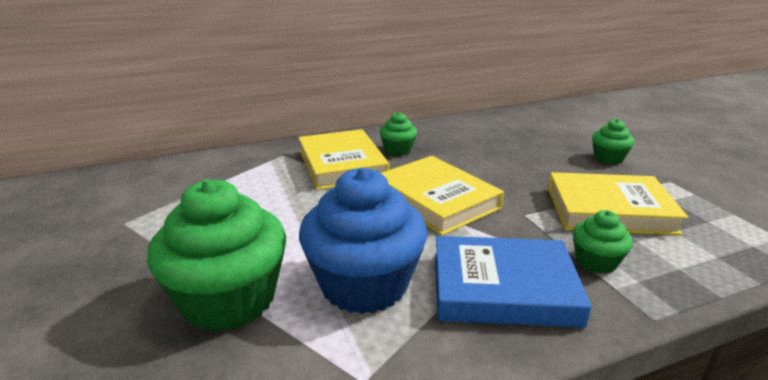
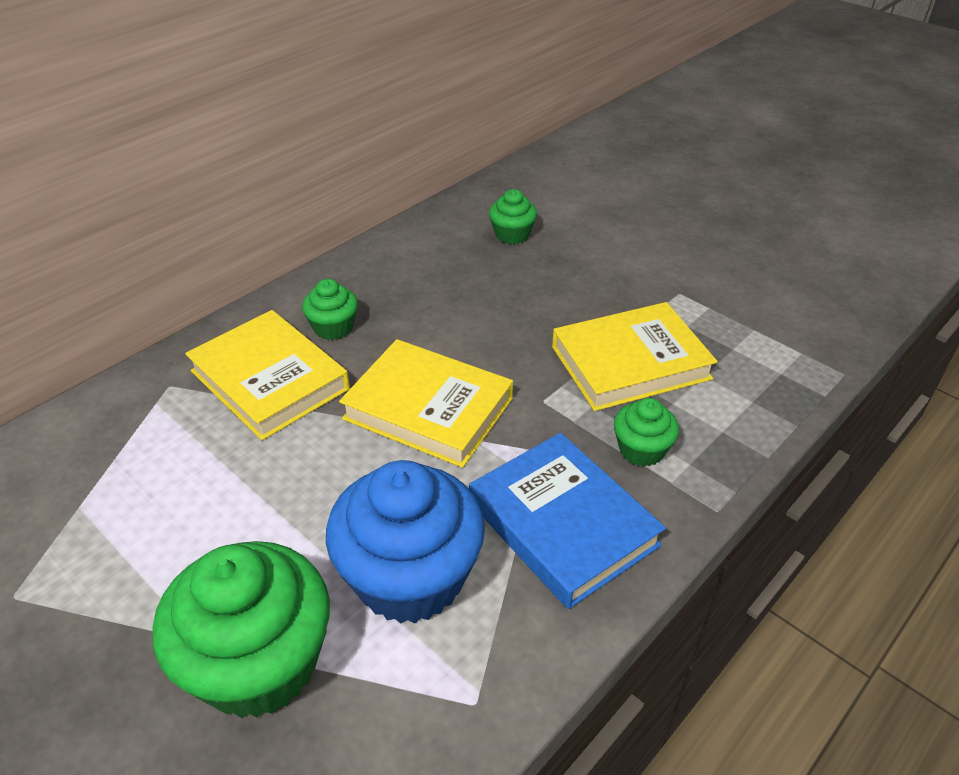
camera: 25 degrees left, 15 degrees up
(503, 288) = (562, 524): blue book -> blue book turned 75 degrees clockwise
(608, 158) = (602, 269): green cupcake -> green cupcake (512, 235)

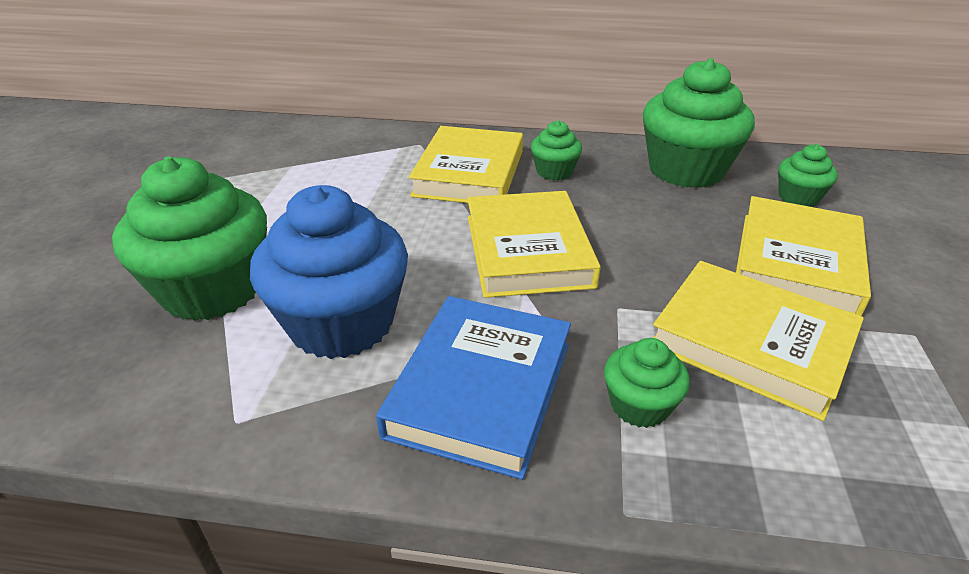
camera: 55 degrees right, 5 degrees down
(418, 259) = (686, 170): none -> green cupcake
(576, 288) = (796, 262): none -> yellow book

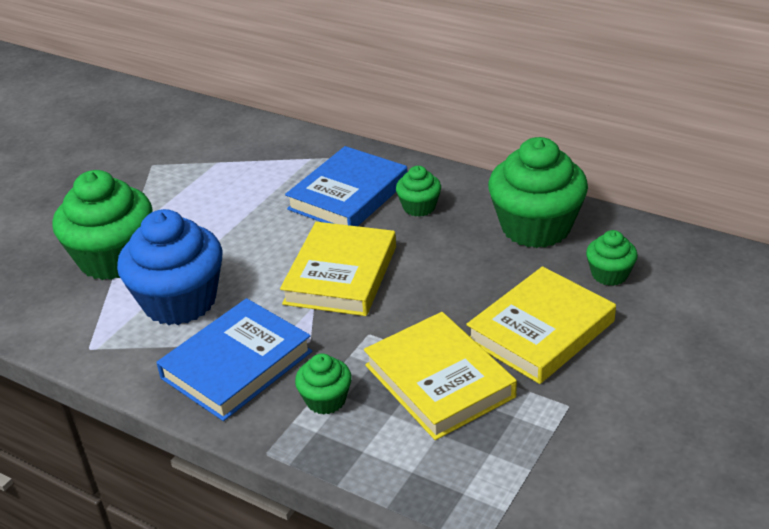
camera: 25 degrees right, 0 degrees up
(469, 173) = (348, 195): yellow book -> blue book

